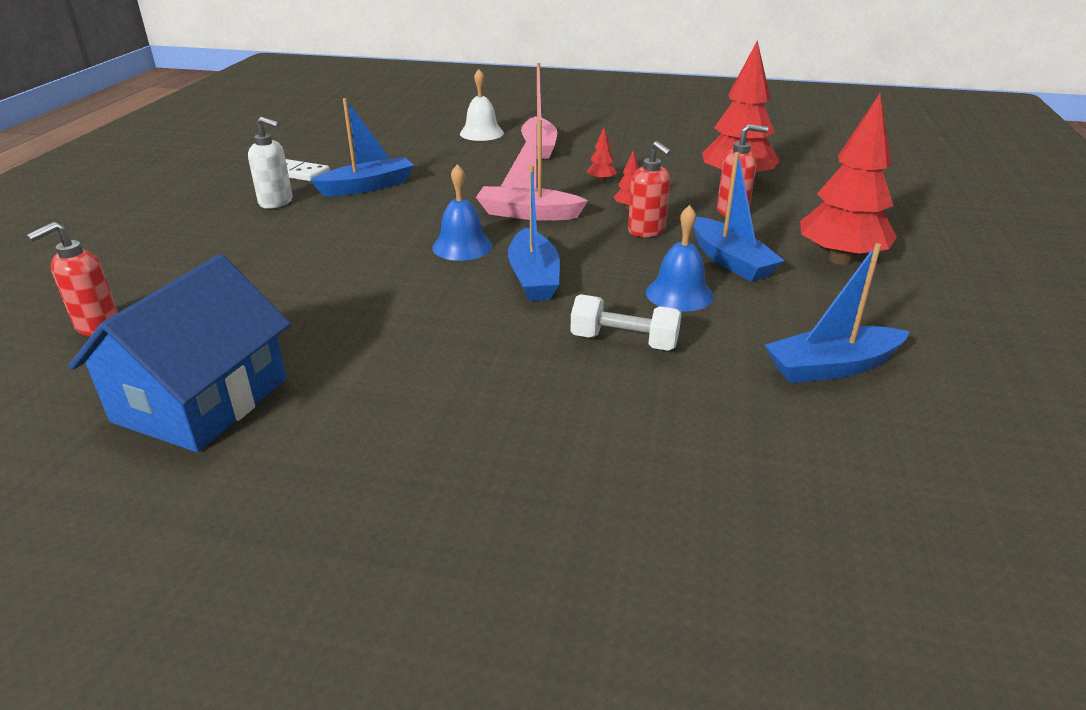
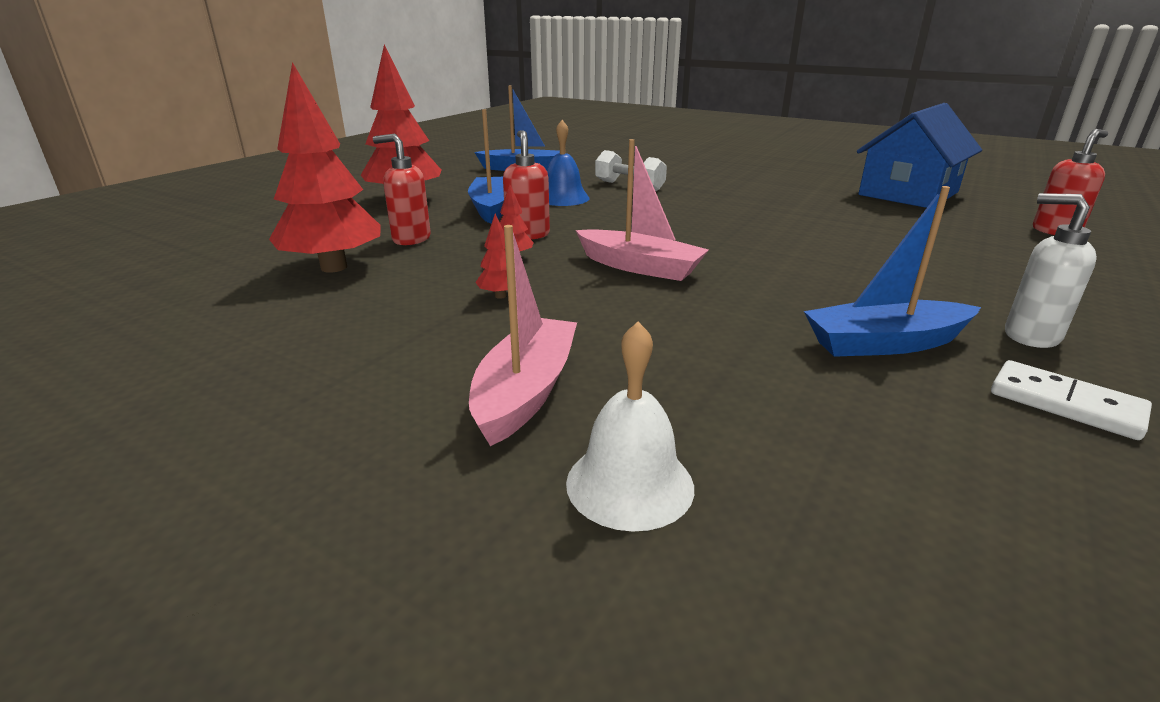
camera: 160 degrees left, 5 degrees down
(462, 246) = (730, 246): blue bell -> none
(534, 277) = (669, 218): blue boat -> none

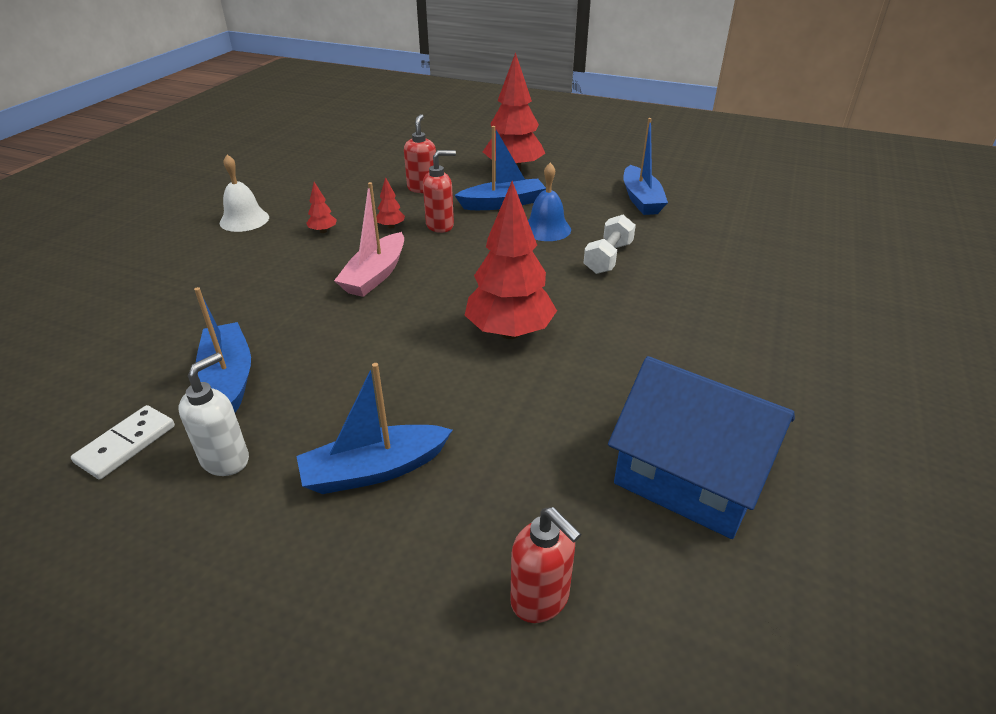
camera: 80 degrees right, 10 degrees up
(333, 267) = (368, 177): red tree -> red tree (509, 332)
(526, 391) = (204, 253): pink boat -> none
(630, 484) = (119, 285): white bell -> white bell (244, 220)
(981, 271) = (374, 470): none -> blue boat

